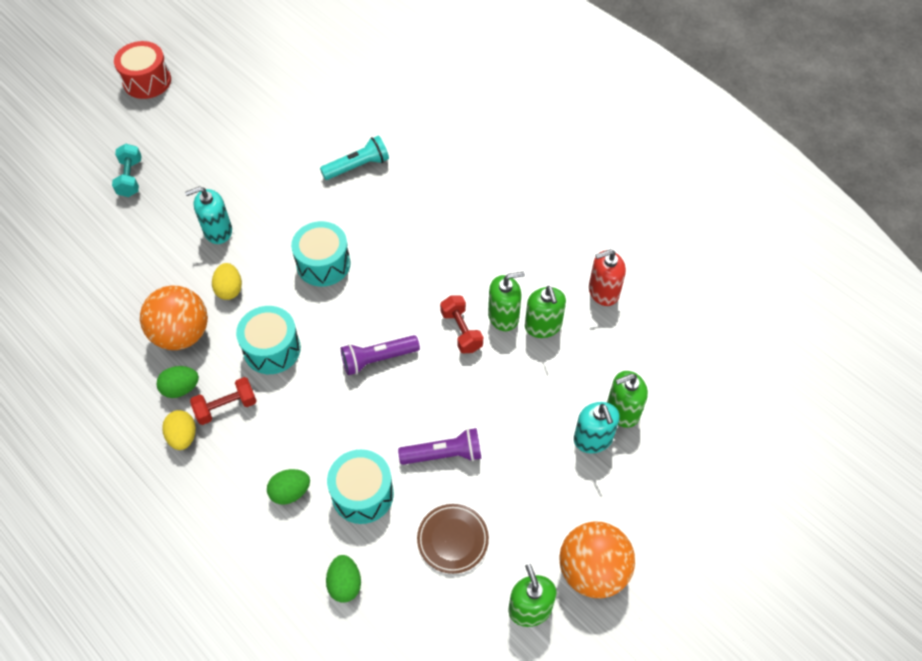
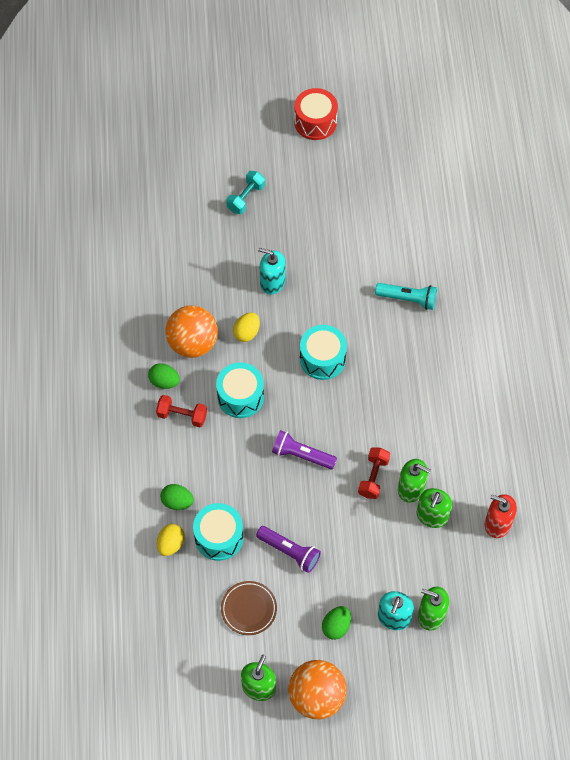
camera: 40 degrees right, 5 degrees up
(183, 436) = (142, 415): yellow egg -> yellow egg (171, 544)
(345, 584) = (164, 584): green egg -> green egg (336, 626)

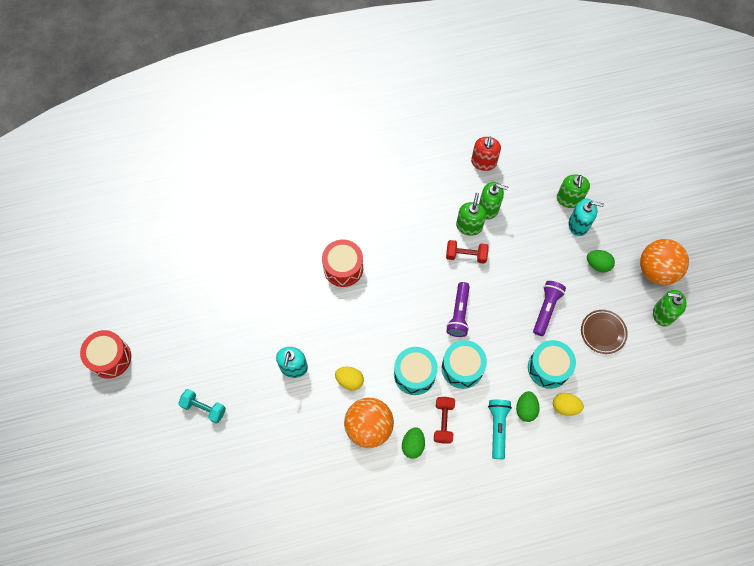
camera: 100 degrees left, 5 degrees up
(322, 359) = (364, 311): turquoise drum -> turquoise drum (462, 368)
(378, 345) = (343, 268): none -> red drum
(408, 299) = (294, 251): turquoise flashlight -> turquoise flashlight (498, 428)

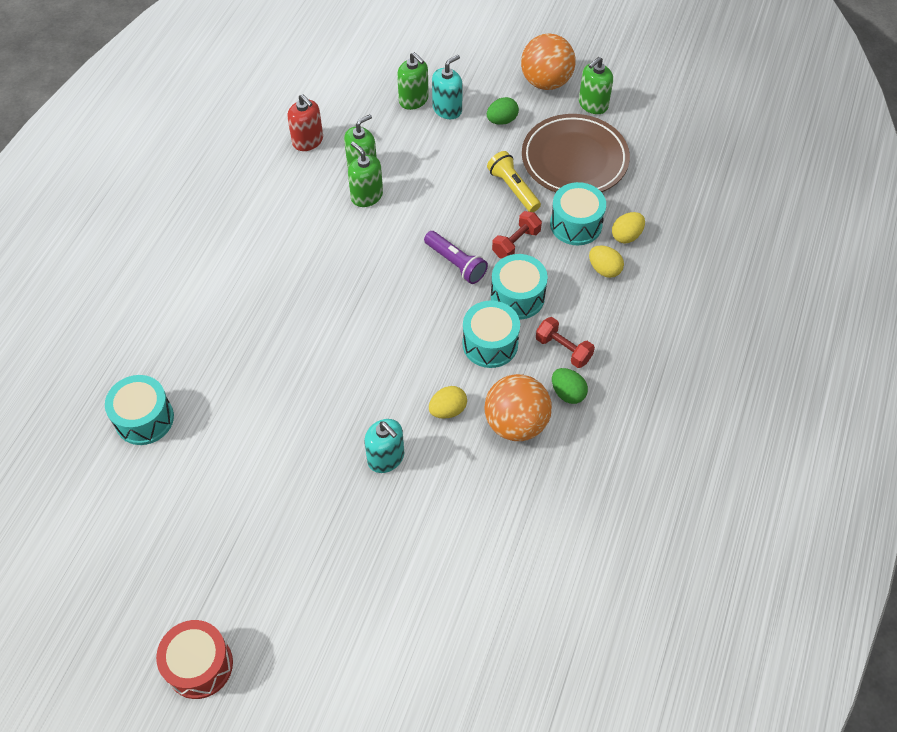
camera: 55 degrees left, 10 degrees down
(204, 408) = (357, 587): turquoise dumbbell -> none
(229, 221) = (144, 419): none -> turquoise drum
(343, 268) = (310, 337): red drum -> none
(466, 255) = (396, 218): red dumbbell -> red dumbbell (516, 243)
(498, 428) = (606, 305): turquoise flashlight -> none
(525, 409) = (604, 269): green egg -> yellow egg
(546, 309) = (513, 188): purple flashlight -> yellow flashlight
(603, 332) = (574, 160): brown plate -> brown plate, size x1.91

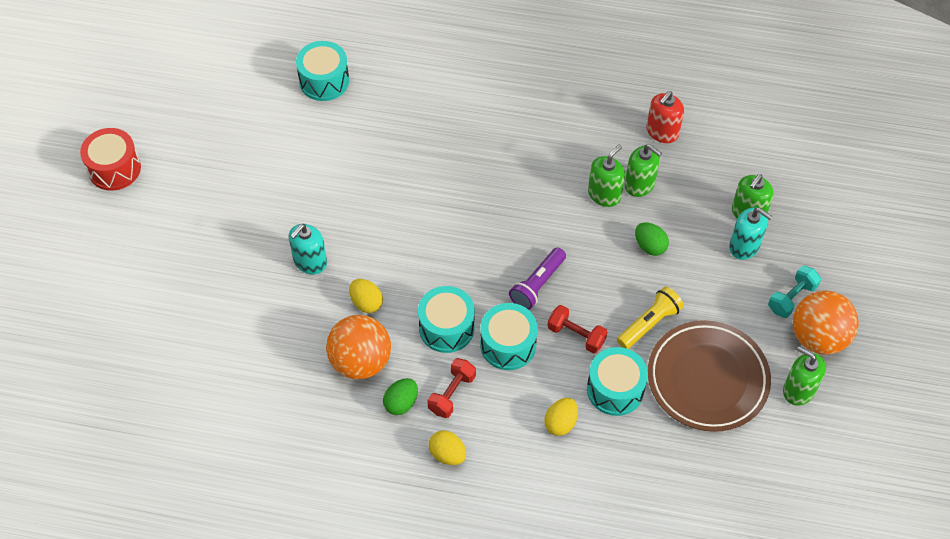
camera: 80 degrees right, 0 degrees up
(502, 120) = (744, 300): green egg -> green egg (650, 246)
(505, 90) = (792, 298): none -> turquoise dumbbell
(626, 236) = (611, 441): yellow egg -> yellow egg (447, 454)

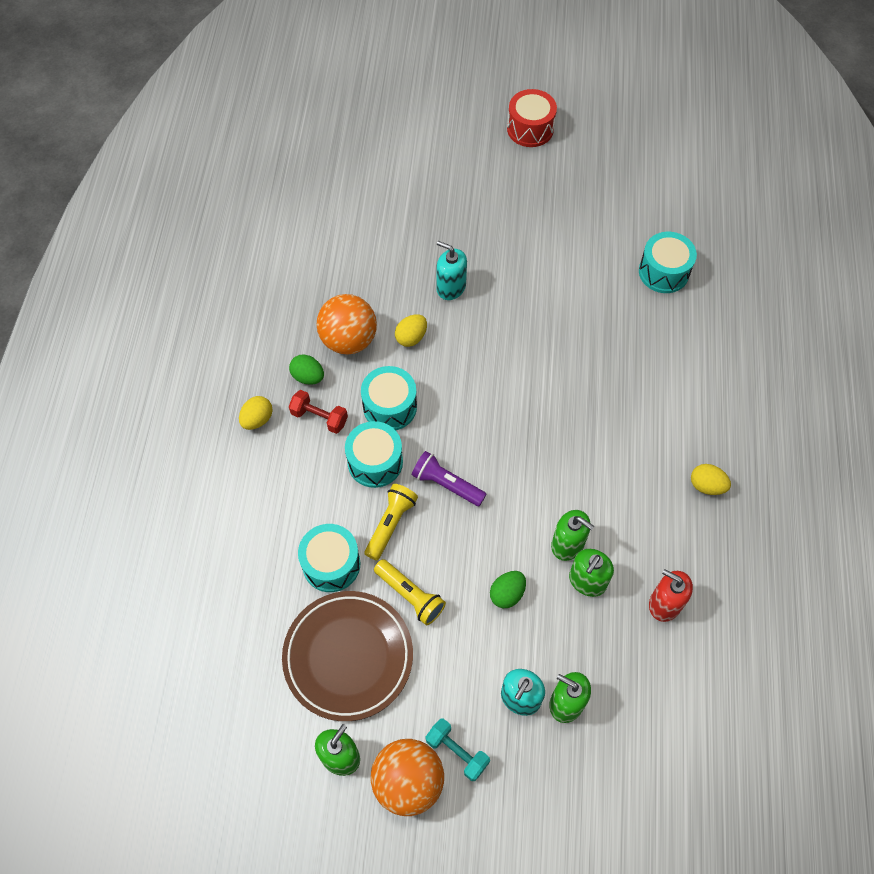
camera: 85 degrees right, 5 degrees up
(560, 423) = (292, 515): yellow egg -> yellow egg (706, 485)
(576, 335) = (391, 524): red dumbbell -> yellow flashlight

